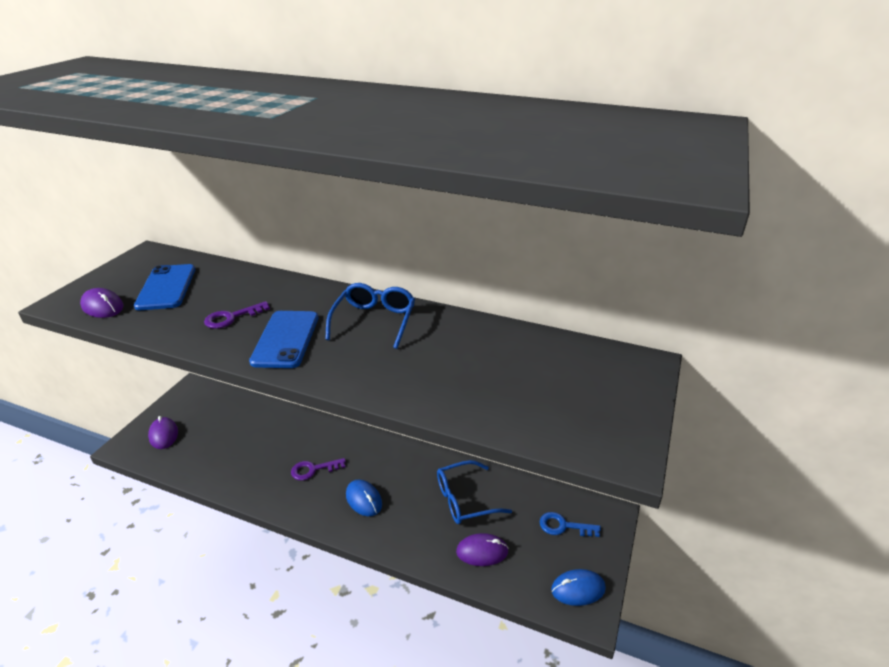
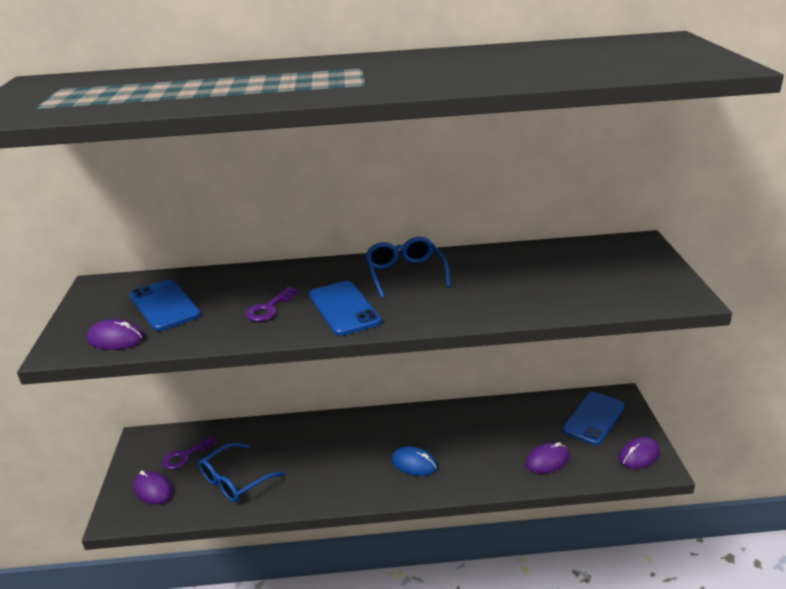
camera: 25 degrees left, 5 degrees down
(313, 469) = (344, 459): purple key -> purple key (184, 456)
(465, 499) = (500, 430): blue glasses -> blue glasses (235, 480)
(564, 526) = (593, 418): blue key -> blue phone
(578, 589) = (638, 455): blue mouse -> purple mouse

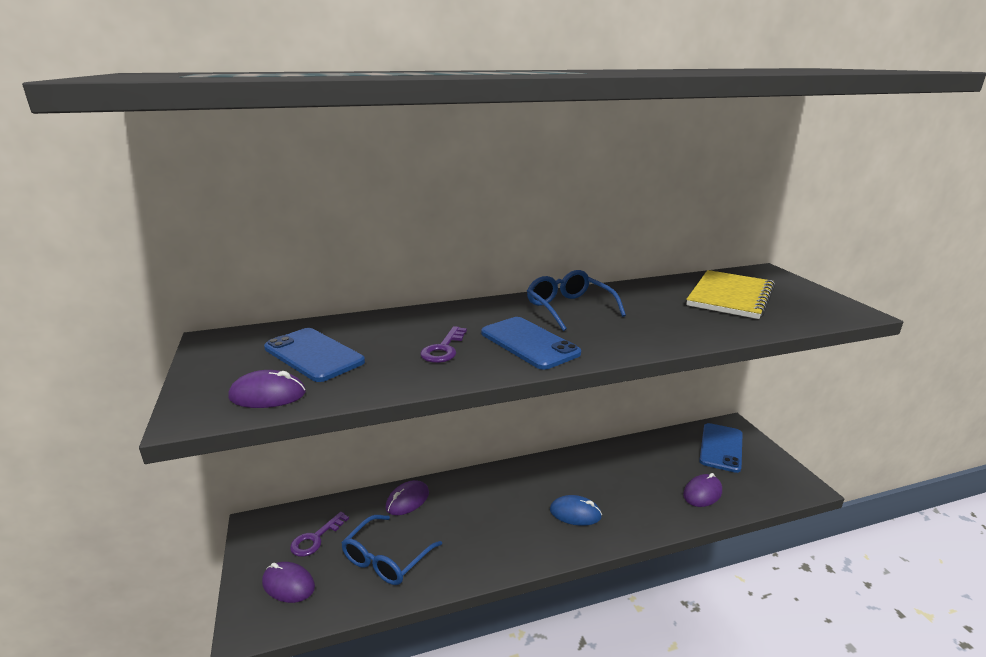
camera: 15 degrees left, 5 degrees down
(573, 271) = (730, 296): none -> yellow notebook
(638, 455) = (780, 477): purple mouse -> purple mouse (407, 500)

